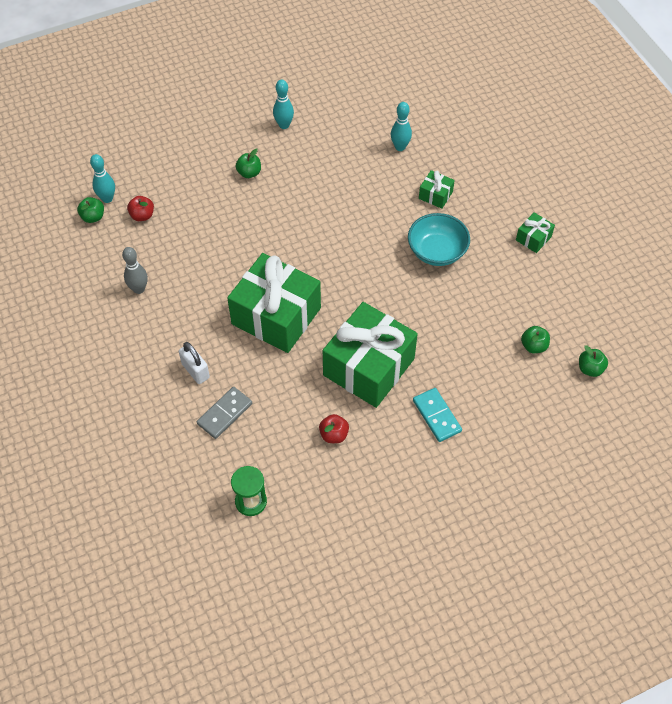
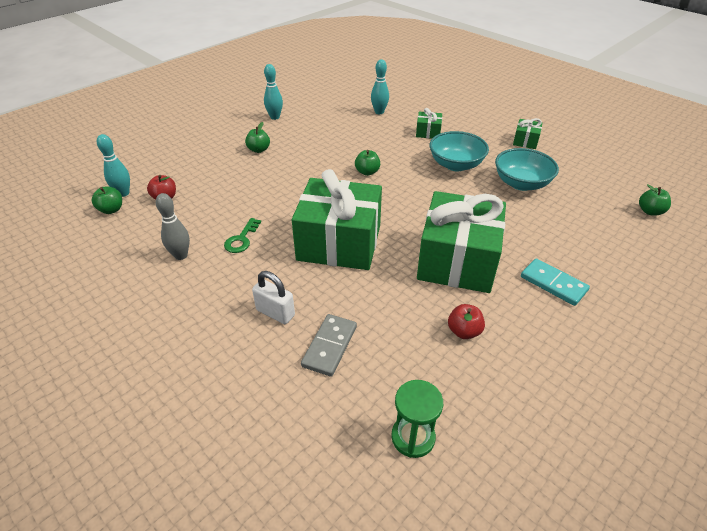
camera: 20 degrees left, 15 degrees down
(194, 286) = (242, 239): none -> green key
(487, 296) = (521, 183): none -> turquoise bowl
(533, 346) = (589, 207): green apple -> green apple (367, 172)

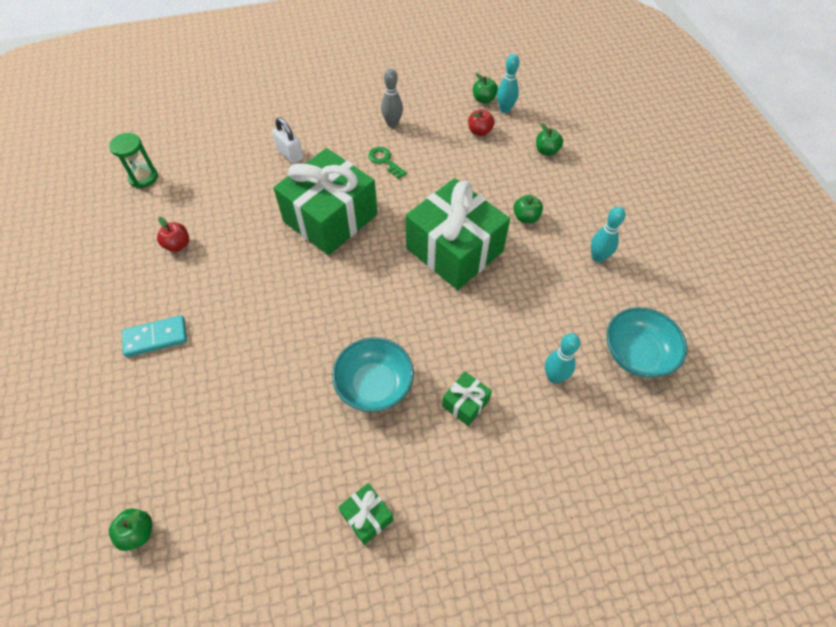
camera: 120 degrees right, 15 degrees up
(275, 313) = (290, 154): white padlock -> white padlock turned 75 degrees clockwise
(329, 346) = (237, 169): grey domino -> none
(367, 172) = (420, 290): green apple -> green apple (546, 151)
(457, 261) = (240, 286): green gift -> green gift (454, 250)
(521, 183) = (291, 429): turquoise bowl -> turquoise bowl (637, 354)

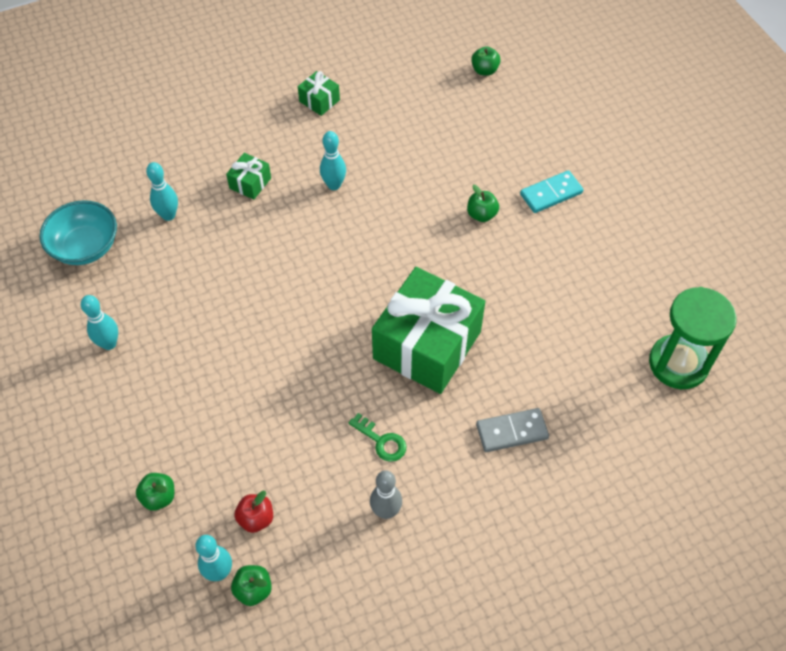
camera: 170 degrees right, 0 degrees up
(143, 177) = (678, 363): green hourglass -> green hourglass, size x1.65
(178, 245) = (584, 285): red apple -> none
(290, 154) = (511, 431): white padlock -> grey domino
(374, 385) = (334, 185): turquoise bowl -> turquoise bowling pin
(454, 250) = (274, 327): green gift -> none
(526, 217) = (191, 383): green apple -> green apple (481, 214)

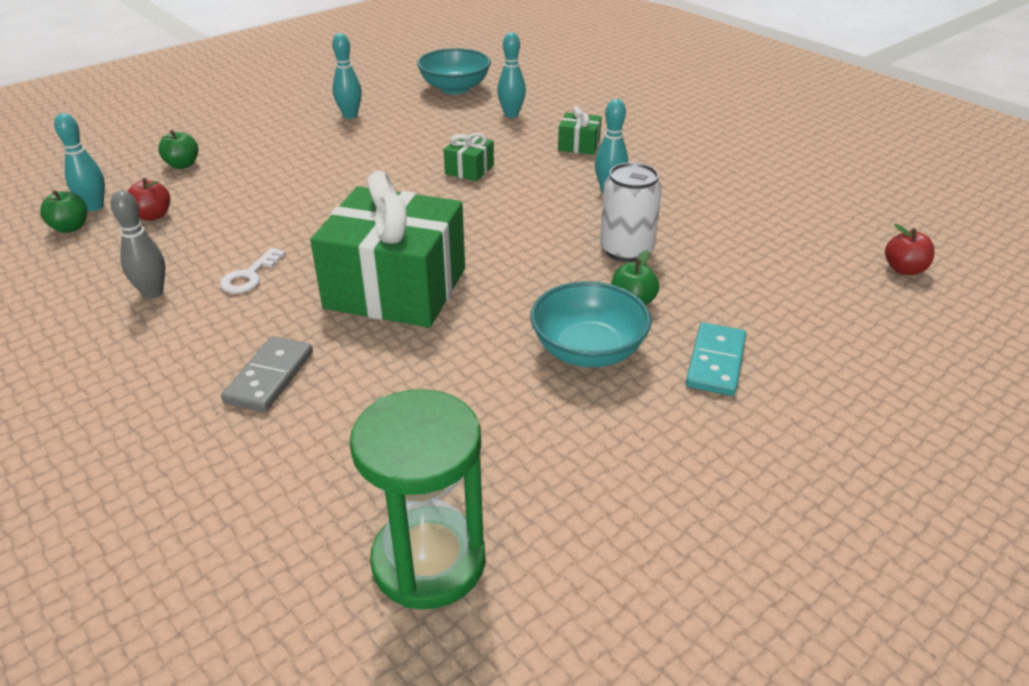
camera: 75 degrees right, 20 degrees down
(319, 101) = (729, 163): green gift -> green gift (469, 170)
(381, 441) = (250, 276): green key -> white key
(419, 199) = (626, 250): none -> white can
(484, 70) = (904, 269): green apple -> red apple
(511, 431) = (270, 377): grey domino -> grey domino turned 45 degrees clockwise
(525, 251) = (588, 351): none -> turquoise bowl
(551, 193) = (716, 362): turquoise domino -> turquoise domino turned 60 degrees clockwise

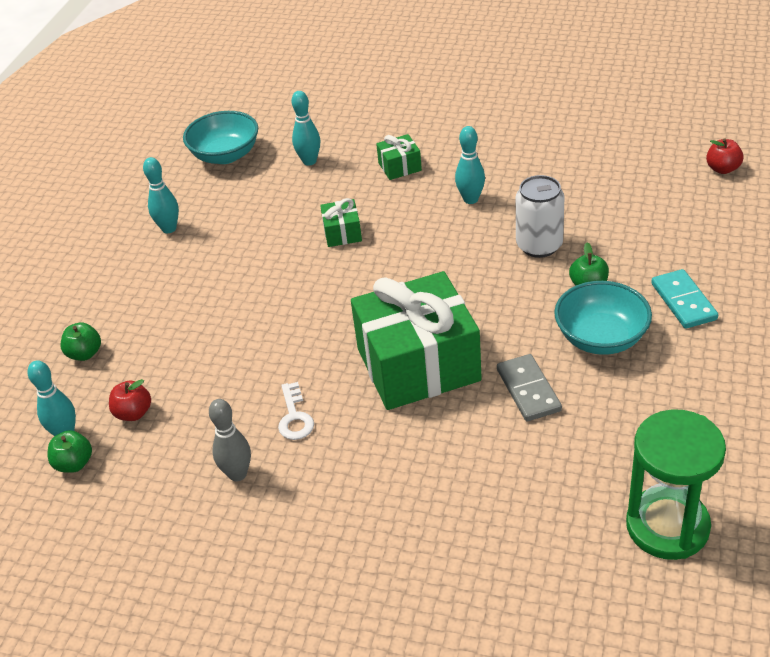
camera: 30 degrees left, 5 degrees up
(270, 377) = (420, 481): grey domino -> grey domino (528, 390)

